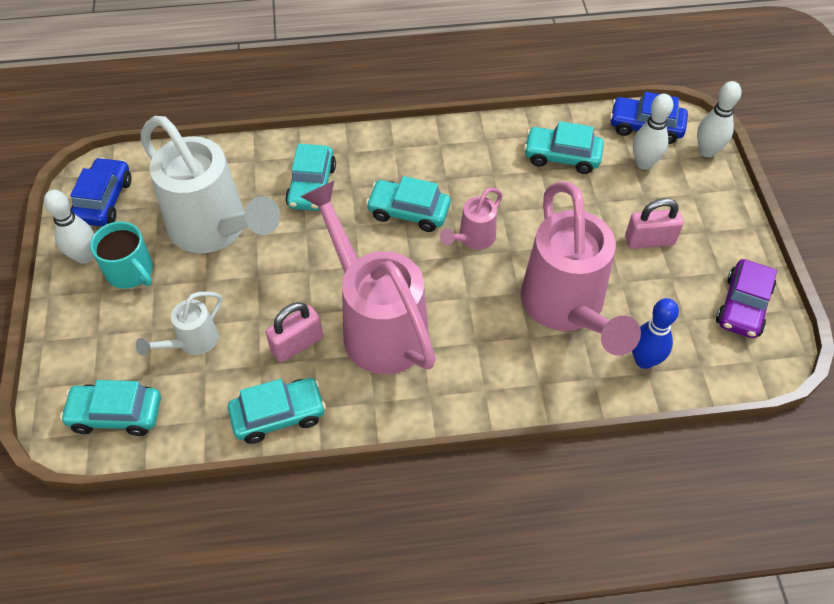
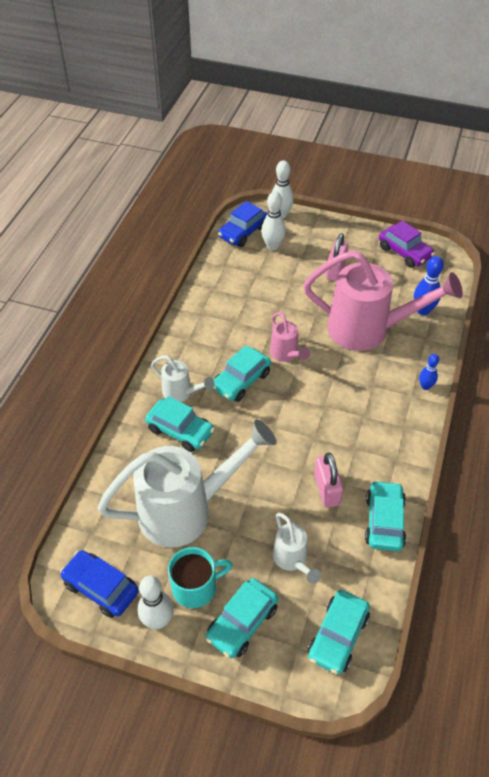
camera: 65 degrees left, 5 degrees down
(362, 168) = (181, 393): none -> white watering can
(376, 323) = (331, 435): pink watering can -> none
(508, 401) = (425, 386): none -> blue bowling pin
(562, 156) = (242, 281): turquoise car -> turquoise car (242, 622)

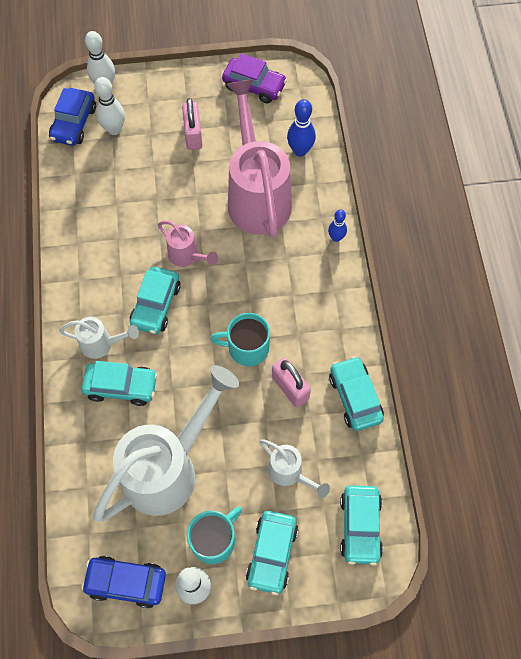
camera: 25 degrees left, 15 degrees up
(303, 442) = (247, 348): none -> turquoise mug
(369, 330) = (257, 195): pink watering can -> pink watering can turned 90 degrees counterclockwise

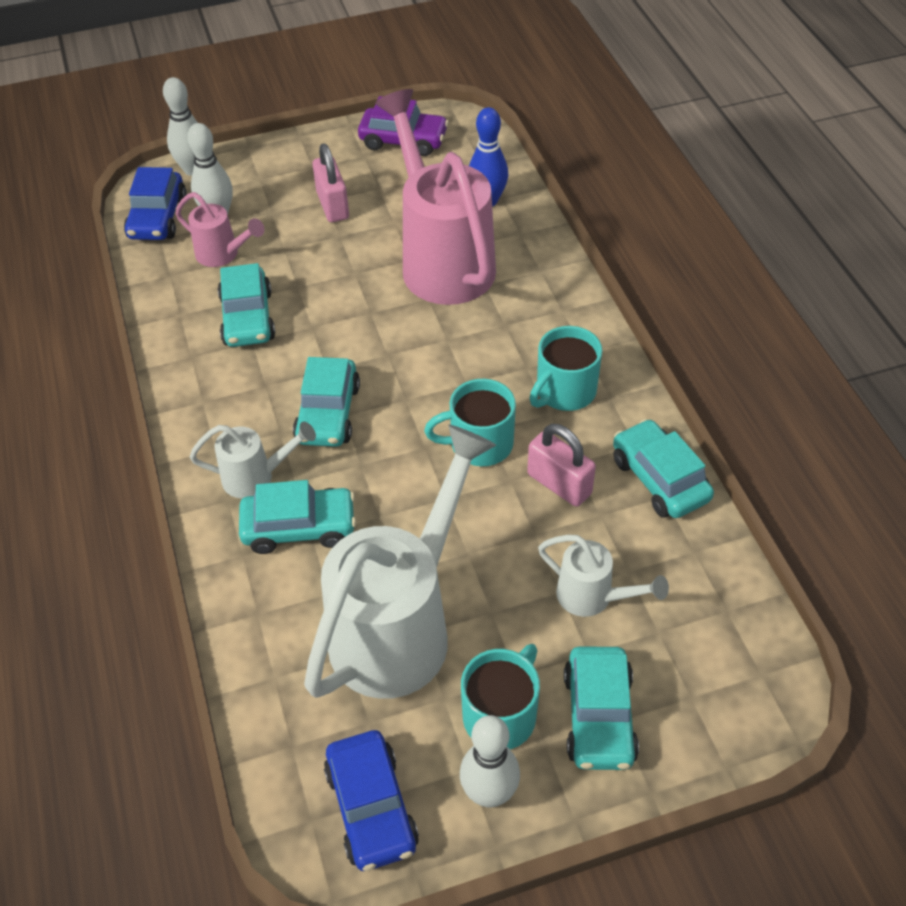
camera: 10 degrees left, 15 degrees down
(126, 582) = (371, 808): blue car -> blue car turned 105 degrees counterclockwise
(187, 256) = (360, 346): pink watering can -> pink watering can (223, 255)
(312, 318) = (564, 391): none -> turquoise mug
(336, 237) = (569, 290): blue bowling pin -> none
(360, 526) = (725, 651): turquoise car -> turquoise car (248, 318)

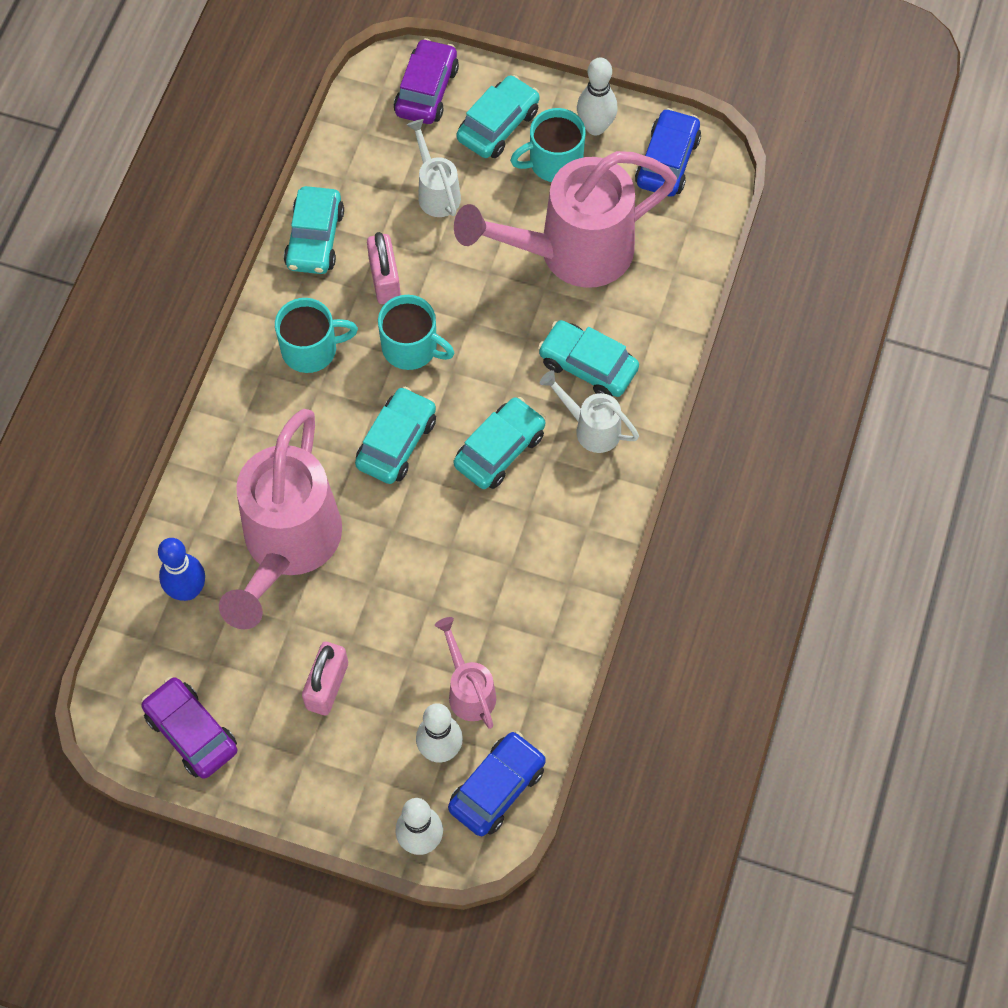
camera: 145 degrees left, 15 degrees up
(248, 318) = (496, 594): turquoise car -> turquoise car (396, 442)
(402, 625) = (570, 253): white watering can -> pink watering can
(713, 703) = (426, 90): none -> purple car

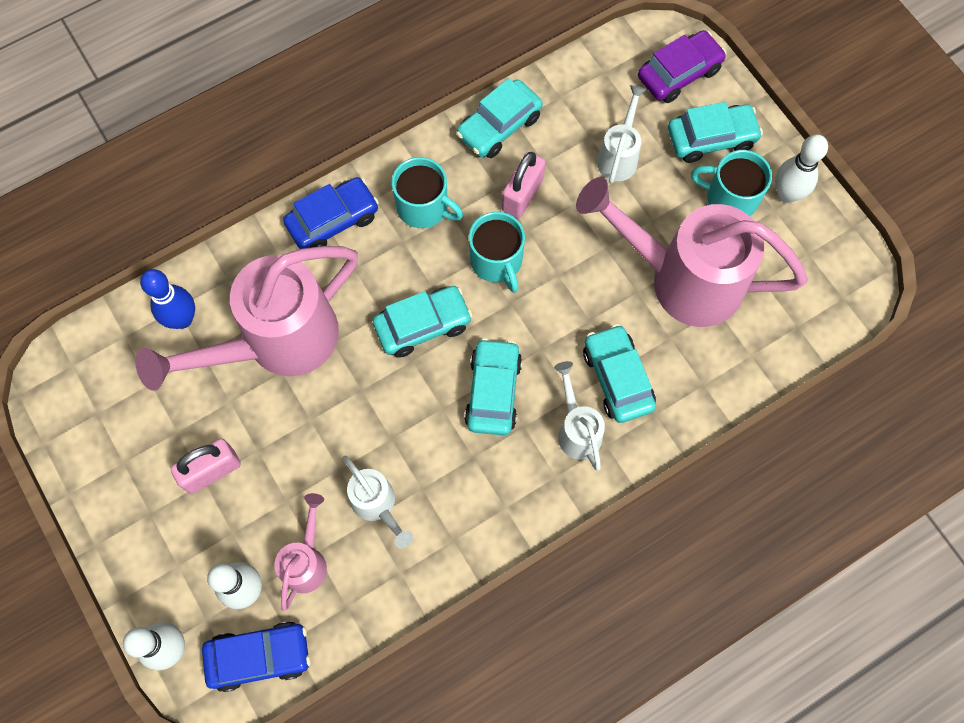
camera: 40 degrees right, 5 degrees up
(191, 732) = (92, 427): purple car -> none
(487, 605) = (377, 506): none -> white watering can
(499, 449) = (493, 391): turquoise car -> turquoise car turned 75 degrees counterclockwise
(667, 161) = (821, 263): blue car -> blue car (333, 220)

